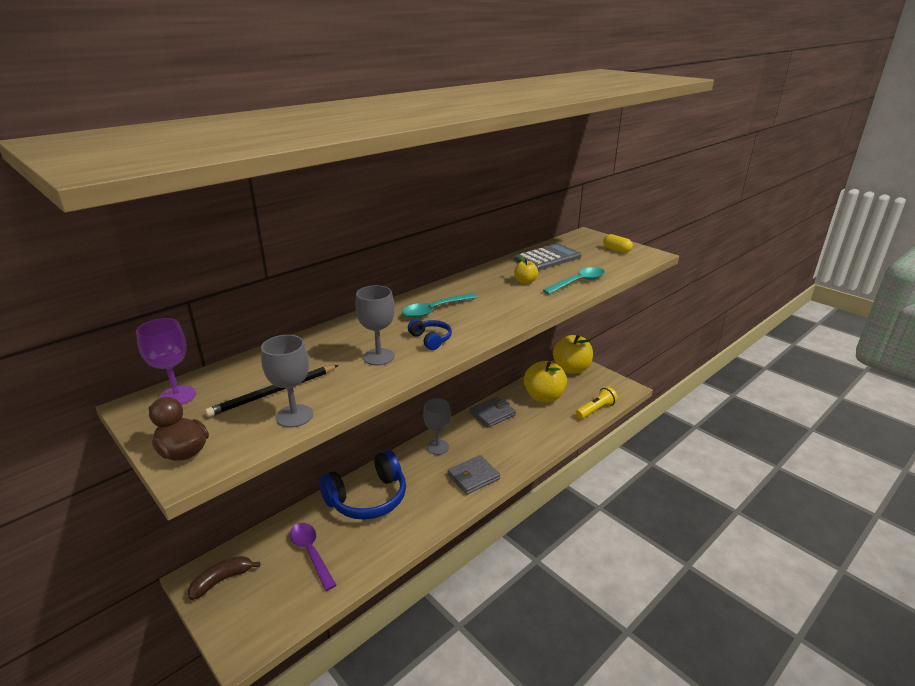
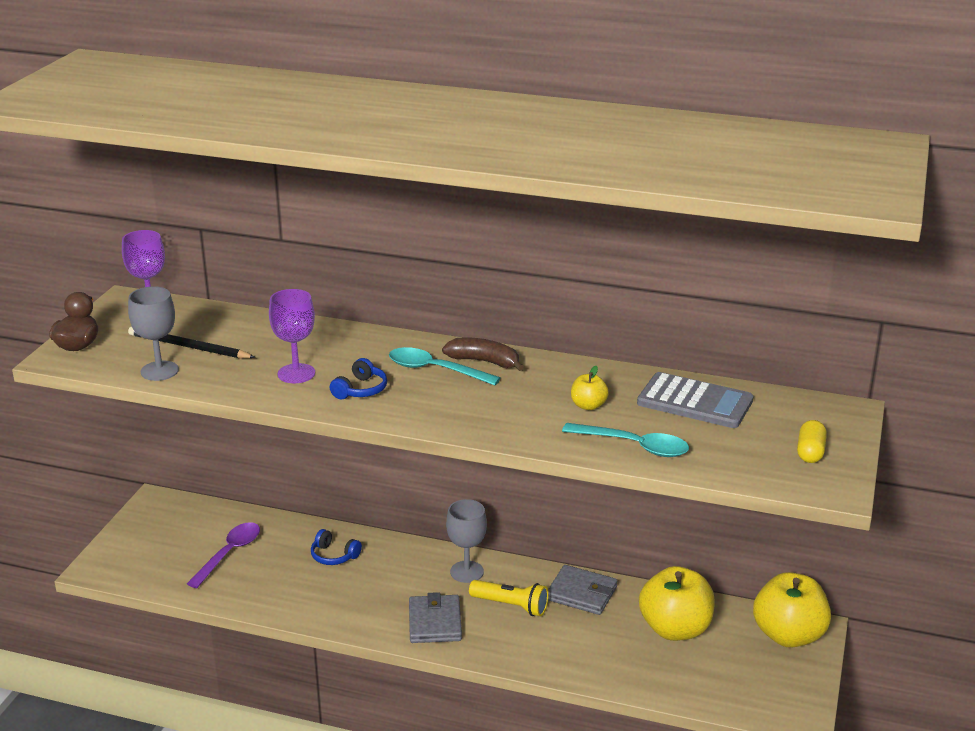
camera: 60 degrees right, 0 degrees up
(222, 580) = (162, 518): brown banana -> brown banana (484, 361)
(367, 498) = (334, 556): blue headphones -> blue headphones, size x0.44
(378, 357) = (296, 373): grey goblet -> purple goblet
(473, 477) = (435, 622): grey wallet -> grey wallet turned 60 degrees clockwise
(596, 410) = (696, 694): yellow flashlight -> yellow flashlight (511, 606)

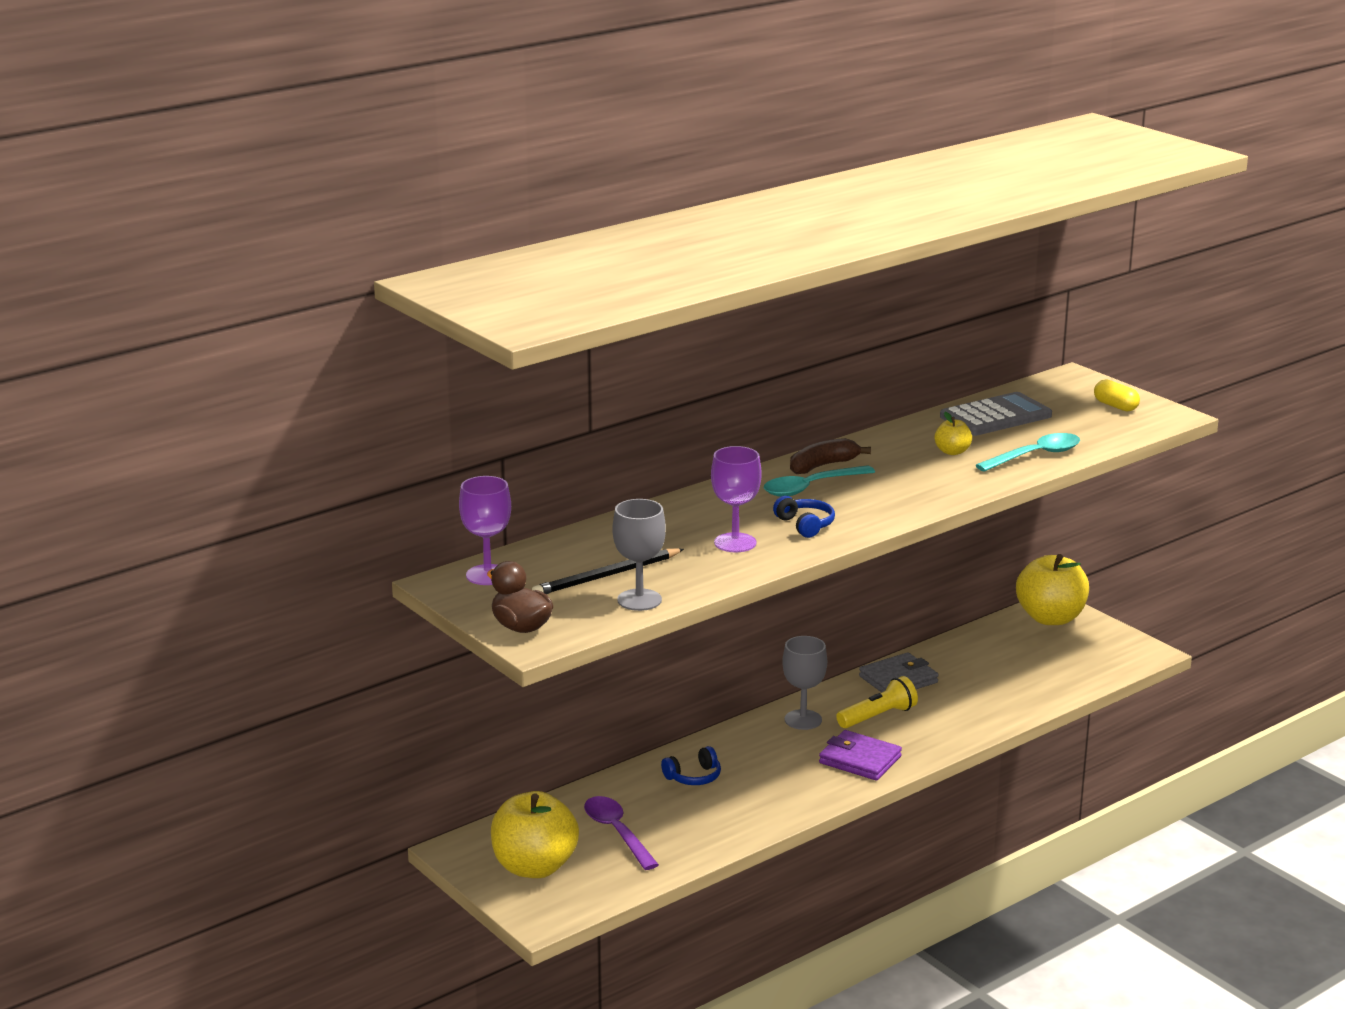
camera: 55 degrees left, 5 degrees down
(435, 622) = (860, 760): grey wallet -> purple wallet
(675, 629) = (992, 658): yellow apple -> yellow apple (534, 867)

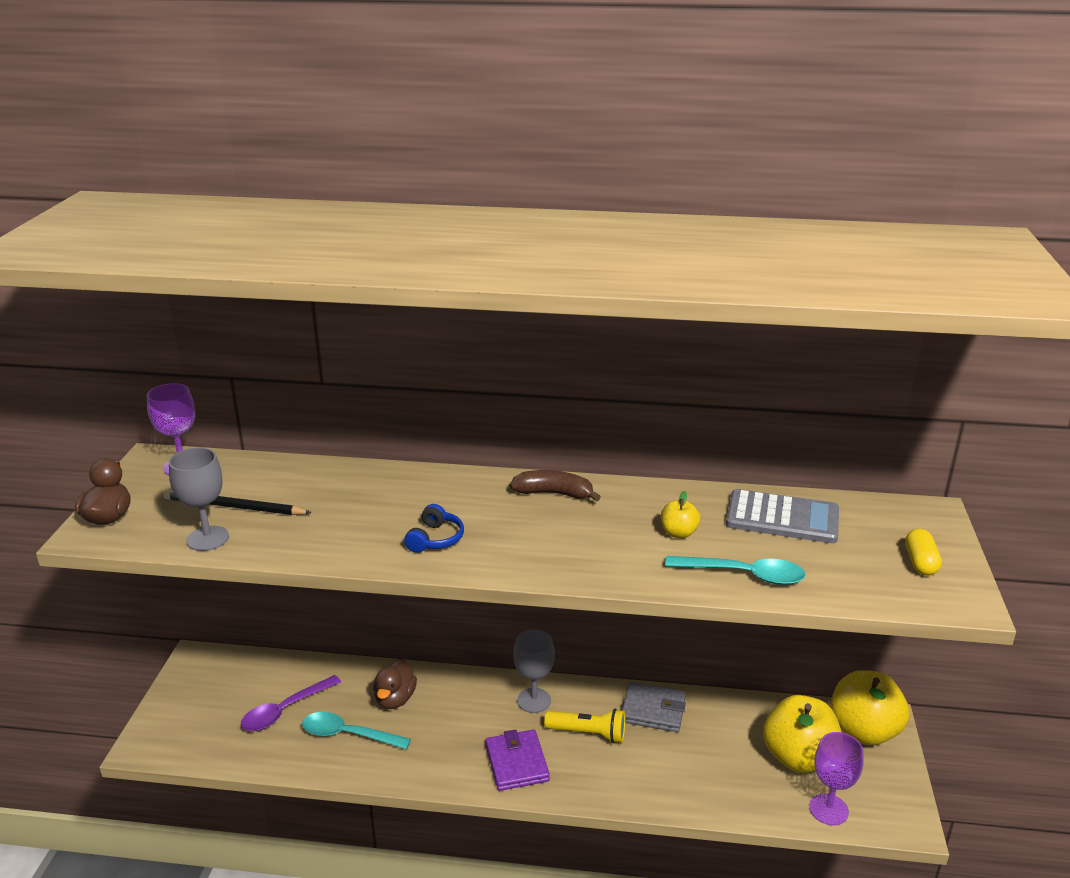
camera: 45 degrees right, 5 degrees up
(534, 867) = (205, 702): yellow apple -> yellow apple (798, 757)
(617, 832) = (285, 710): purple spoon -> purple spoon turned 150 degrees counterclockwise
(694, 777) = (395, 699): blue headphones -> brown duck
(735, 543) = (360, 527): purple goblet -> purple goblet (828, 809)
(811, 487) = (507, 508): turquoise spoon -> turquoise spoon (348, 735)

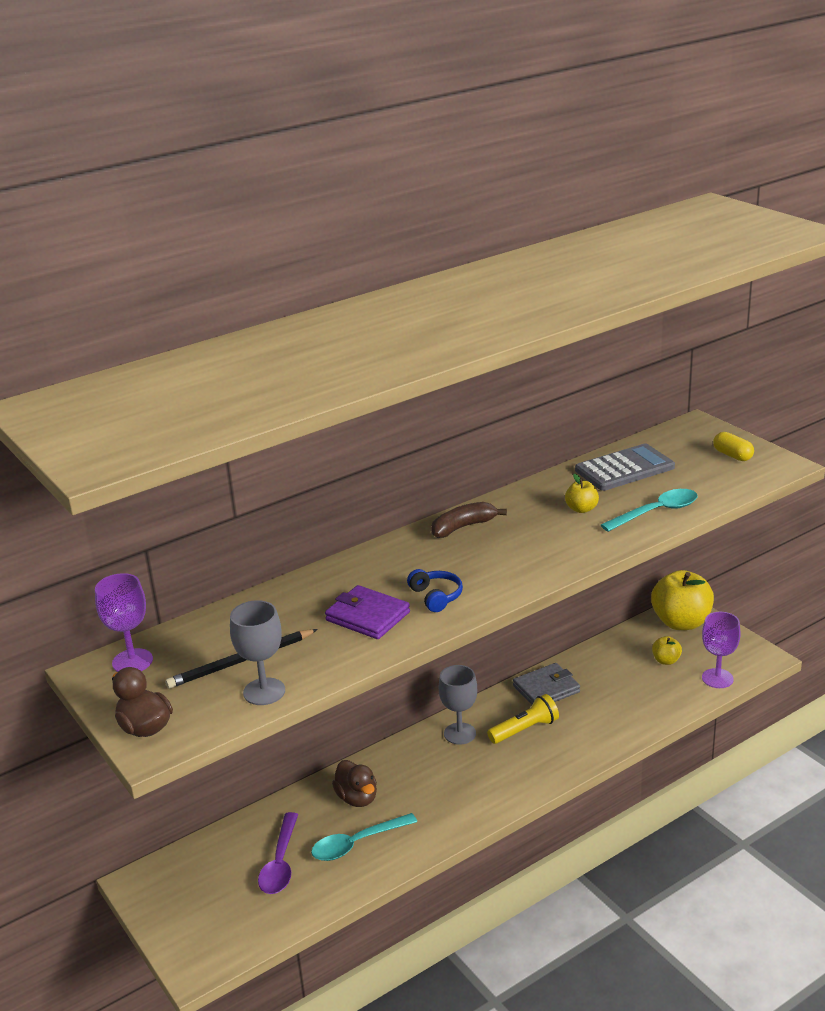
camera: 40 degrees left, 0 degrees up
(517, 763) = (504, 778): purple wallet -> purple wallet (367, 616)
(798, 757) = (666, 660): yellow apple -> yellow apple, size x0.46

